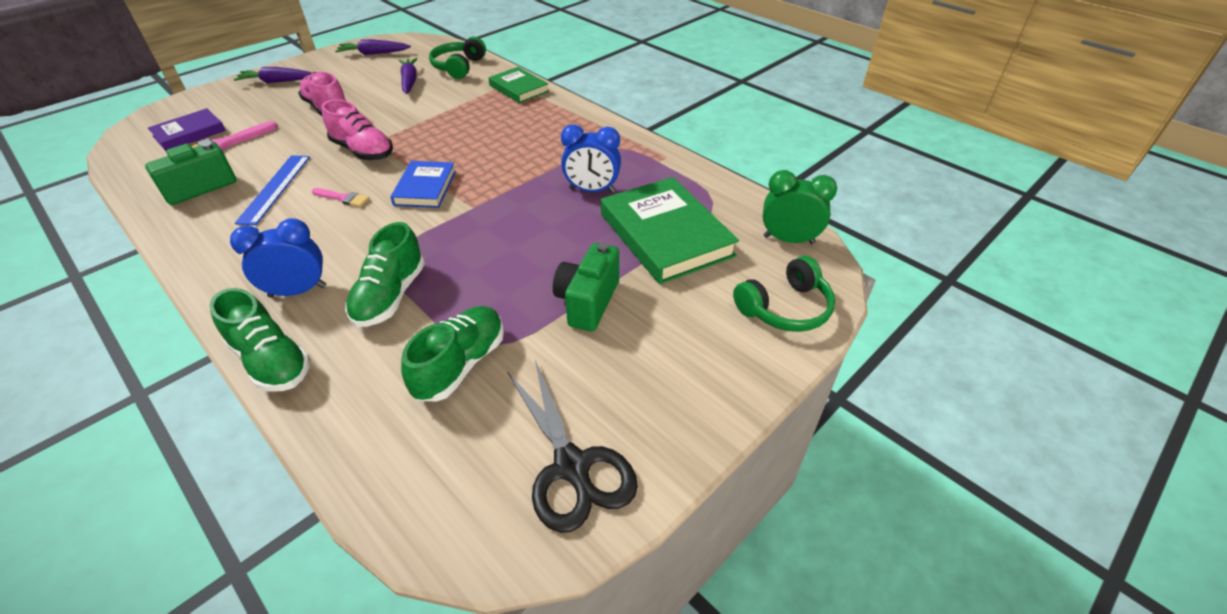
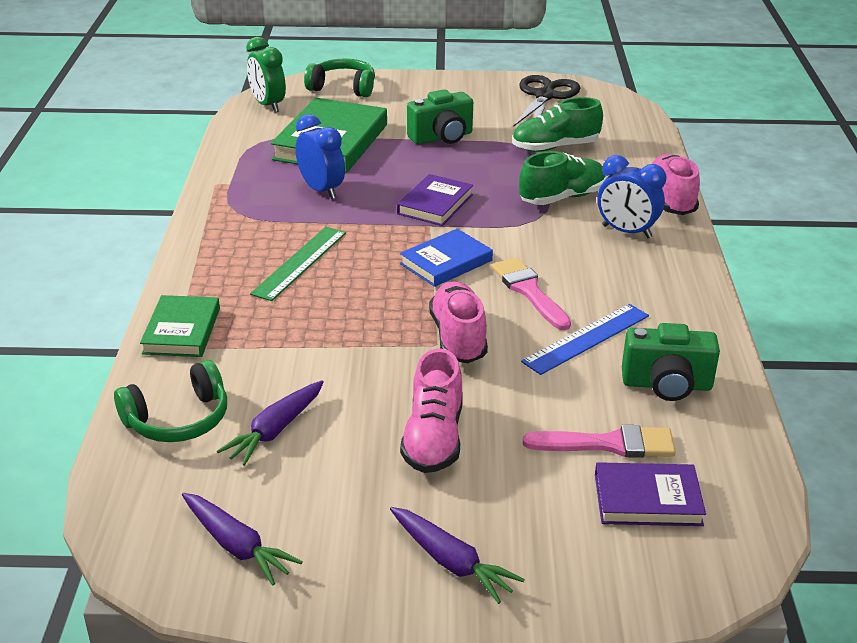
camera: 135 degrees left, 10 degrees down
(271, 361) = (671, 199): green shoe -> pink shoe
(343, 198) = (529, 291): pink brush -> pink brush, size x1.66
(492, 226) = (435, 204): none -> purple book
(518, 141) = (300, 263): none -> green ruler

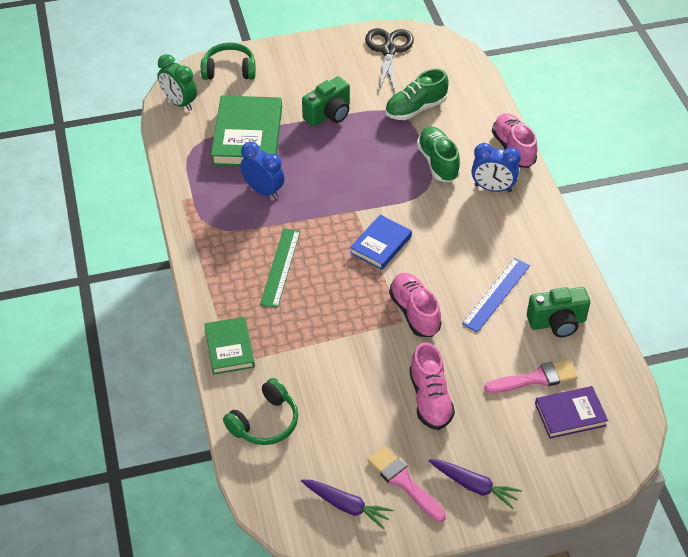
camera: 15 degrees left, 15 degrees up
(275, 430) = (330, 416): purple carrot -> none
(435, 204) = (351, 188): purple book -> none
(529, 291) = (445, 260): pink brush -> pink brush (404, 482)
(562, 197) = (438, 162): green shoe -> green shoe turned 60 degrees counterclockwise

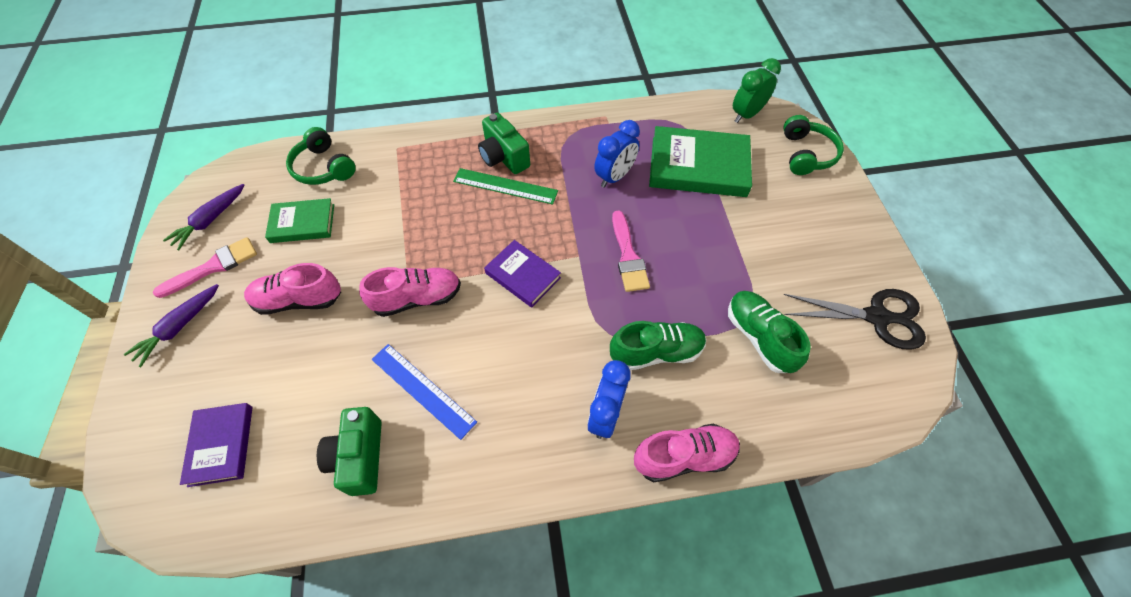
camera: 95 degrees right, 10 degrees up
(229, 348) = (414, 146): green book -> green book (302, 223)
(329, 114) = (740, 241): green camera -> green camera (503, 157)
(381, 245) = (522, 275): blue book -> purple book
(536, 378) = (286, 414): pink brush -> pink brush (628, 256)

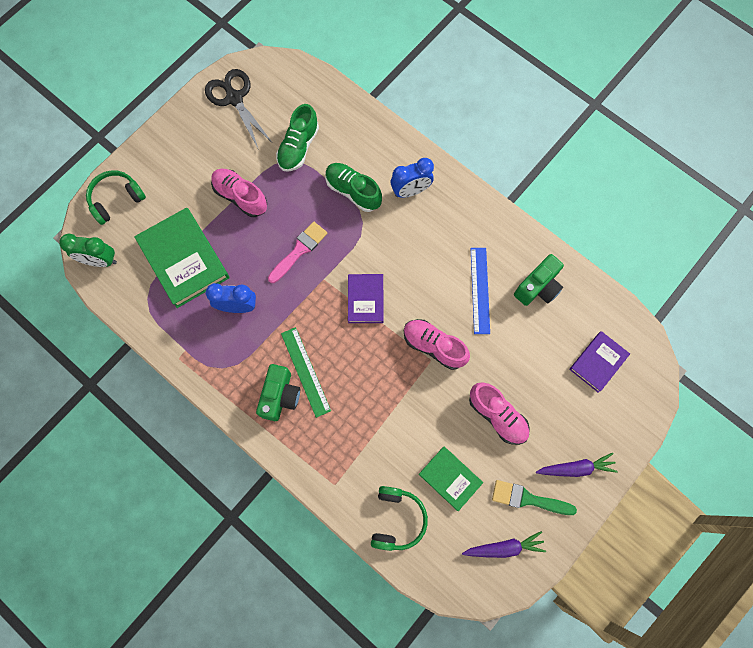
camera: 130 degrees left, 15 degrees up
(213, 267) = (528, 499): pink brush -> green brush
(684, 457) = (400, 142): pink shoe -> pink shoe (240, 197)

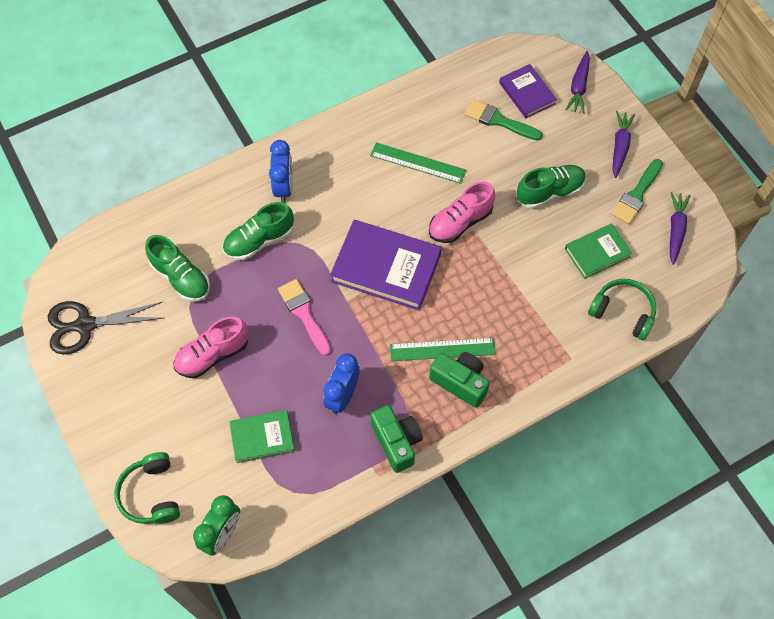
camera: 70 degrees left, 10 degrees down
(184, 259) = (262, 437): green book -> green book, size x0.58
(365, 299) = (386, 267): purple book -> purple book, size x1.73
(480, 290) = (418, 163): blue ruler -> green ruler
(497, 416) = (549, 192): pink shoe -> green shoe
(538, 287) = (435, 114): green camera -> green camera (396, 442)
(555, 346) = (499, 121): none -> green brush
(627, 409) = (578, 87): none -> purple carrot

